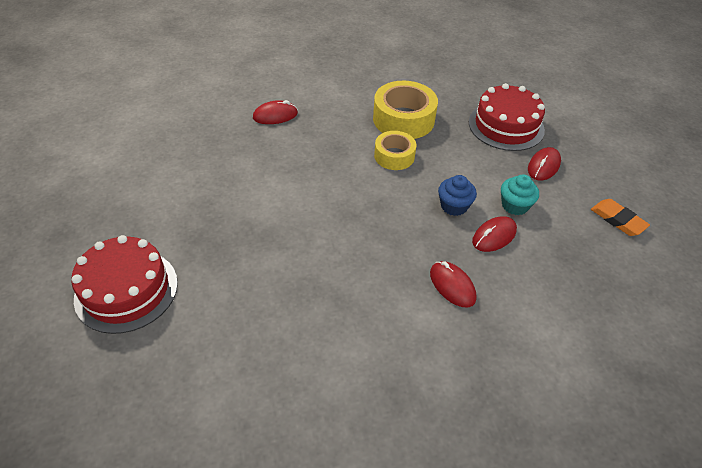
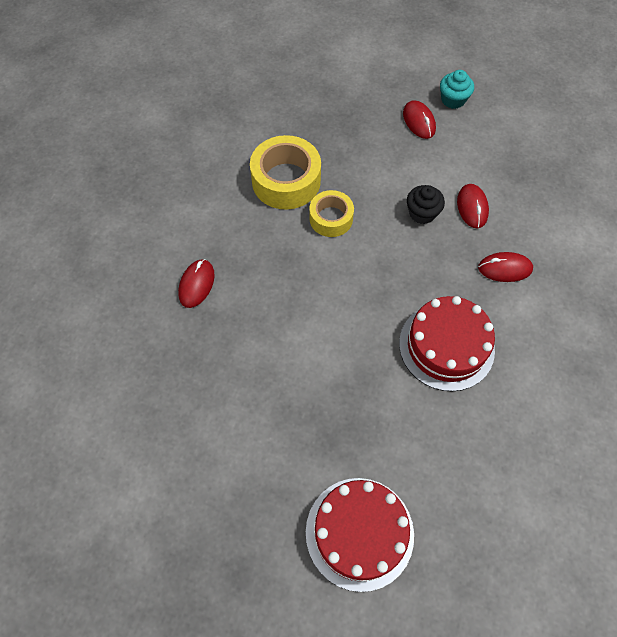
camera: 55 degrees left, 15 degrees up
(454, 206) = (422, 213): blue cupcake -> black cupcake
(506, 126) = (352, 112): red cake -> red cake (446, 346)
(515, 205) = (449, 171): turquoise cupcake -> turquoise cupcake (453, 100)
(618, 220) = (505, 118): orange eraser -> none

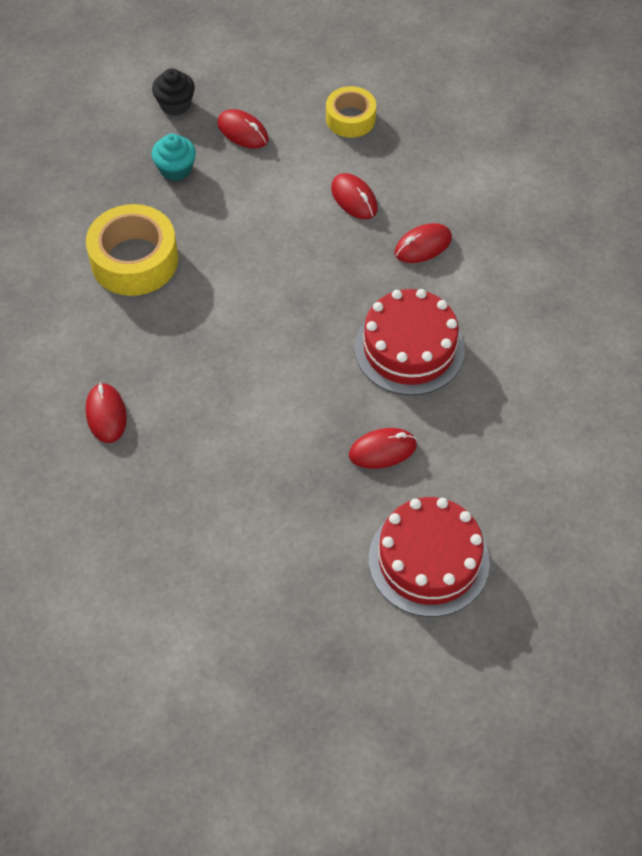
camera: 30 degrees left, 5 degrees down
(331, 218) = (210, 278): yellow tape -> yellow tape (350, 119)
(377, 419) = (382, 450): none -> red mouse
(422, 213) = (305, 228): black cupcake -> black cupcake (175, 104)
(453, 100) = (266, 92): turquoise cupcake -> turquoise cupcake (175, 169)

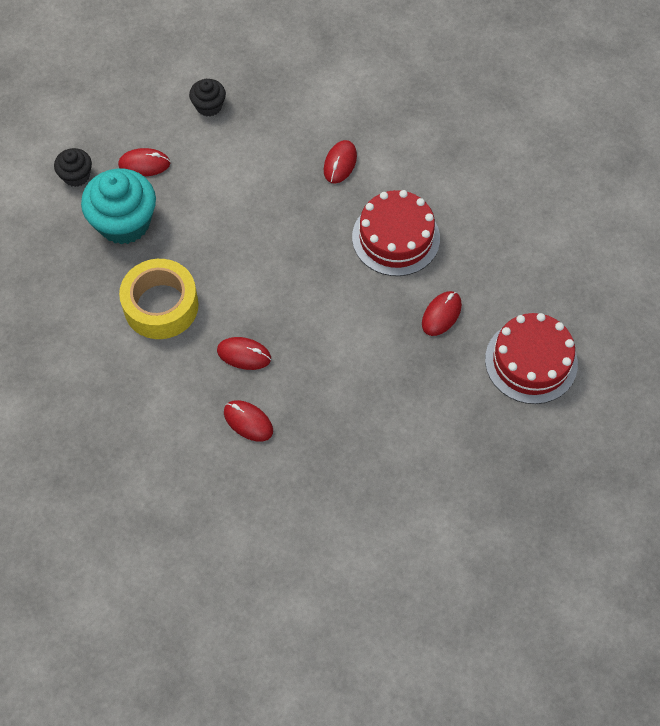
camera: 40 degrees left, 5 degrees up
(175, 169) = (124, 222): turquoise cupcake -> turquoise cupcake, size x1.92
(350, 119) = (209, 106): yellow tape -> black cupcake
(354, 199) = (265, 161): red mouse -> red mouse (244, 355)

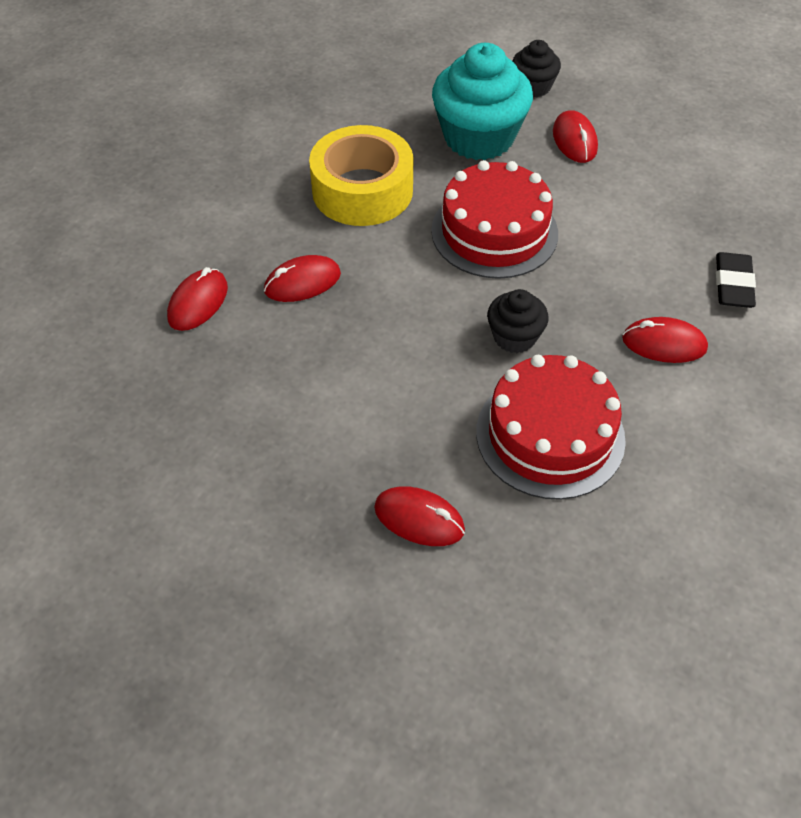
camera: 80 degrees right, 10 degrees down
(209, 106) = (697, 185): black cupcake -> black cupcake (514, 337)
(244, 355) = (302, 282): red mouse -> red mouse turned 60 degrees clockwise
(300, 114) = (733, 284): none -> black eraser
(531, 361) = (351, 676): red cake -> red cake (494, 232)

